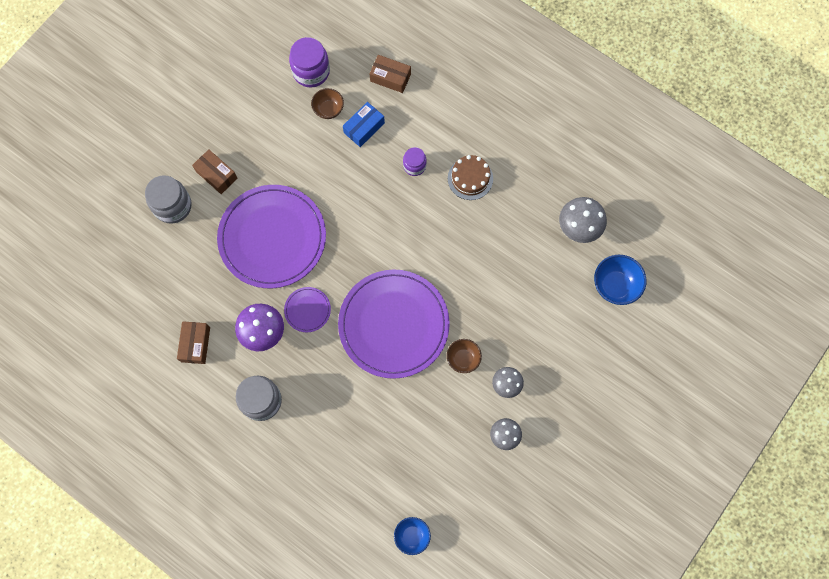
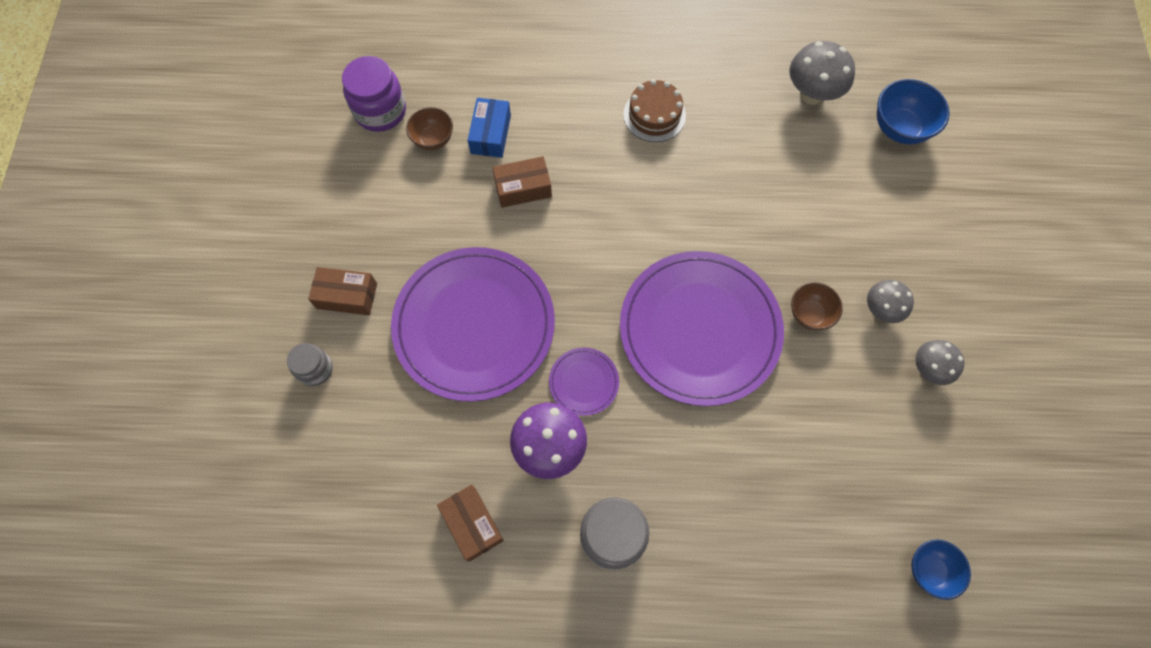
camera: 35 degrees left, 5 degrees down
(173, 206) = (315, 369): grey jar -> grey jar, size x0.60
(390, 77) = (480, 65): brown box -> brown box (523, 188)
(414, 166) = (581, 139): purple jar -> none

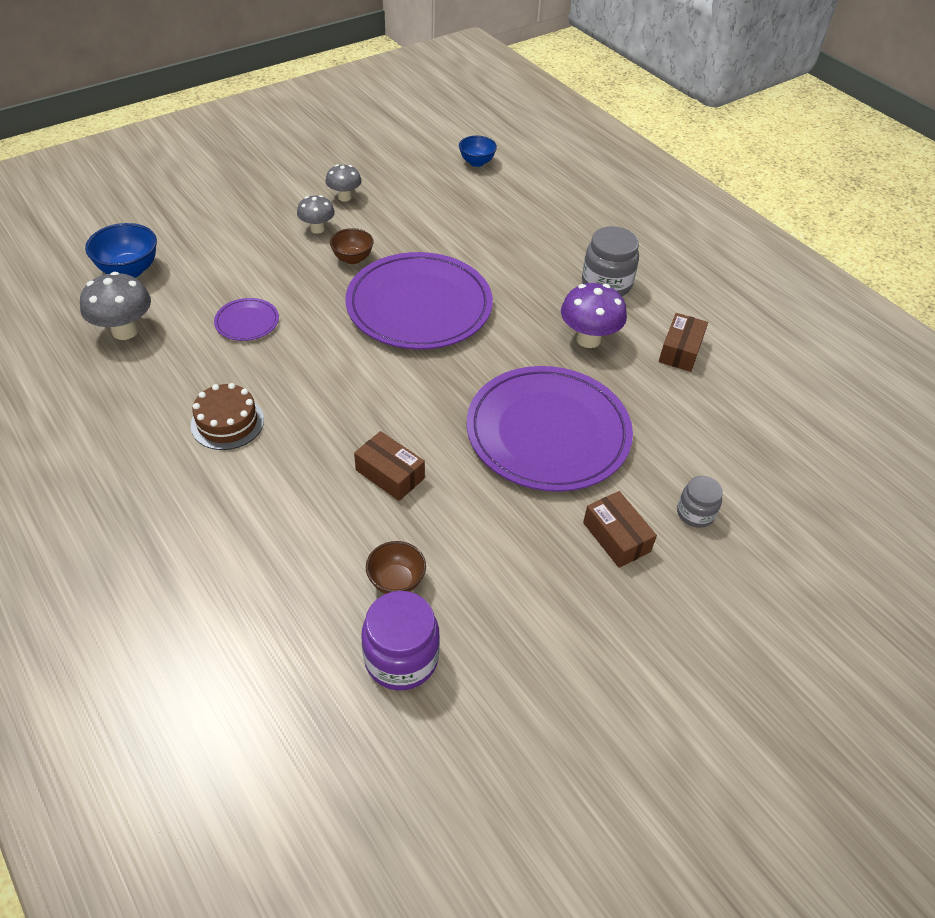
camera: 130 degrees left, 20 degrees down
(490, 134) = (349, 535): blue box -> none
(583, 382) = (523, 345): purple plate -> purple plate (247, 322)

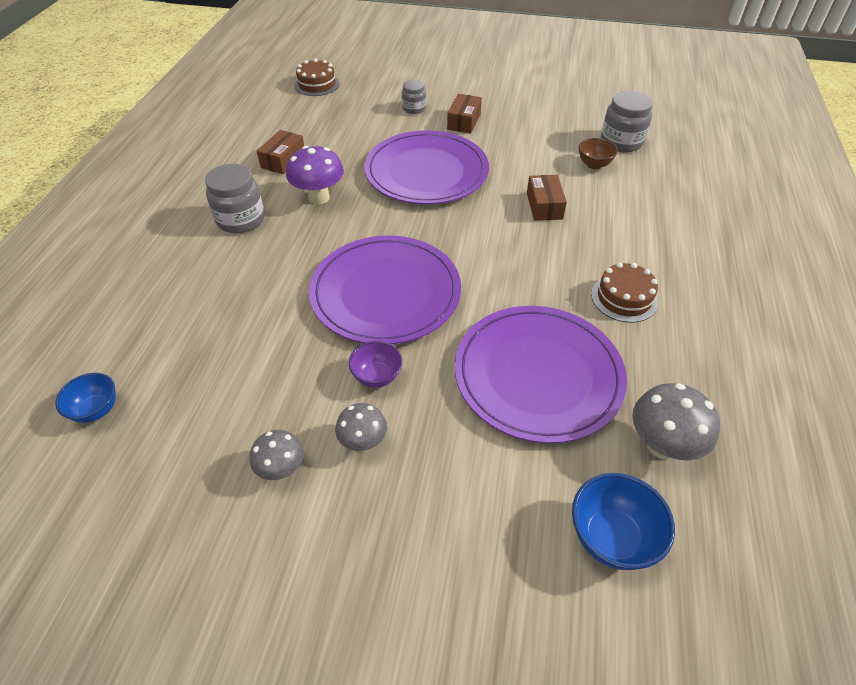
camera: 130 degrees left, 0 degrees up
(247, 322) = (538, 375): purple plate -> purple plate, size x2.37
(352, 259) = (377, 377): brown bowl -> purple bowl
(401, 658) = (621, 142): purple jar -> grey jar
(680, 351) = (283, 160): brown box -> brown box turned 45 degrees counterclockwise
(844, 465) = (317, 84): none -> brown cake

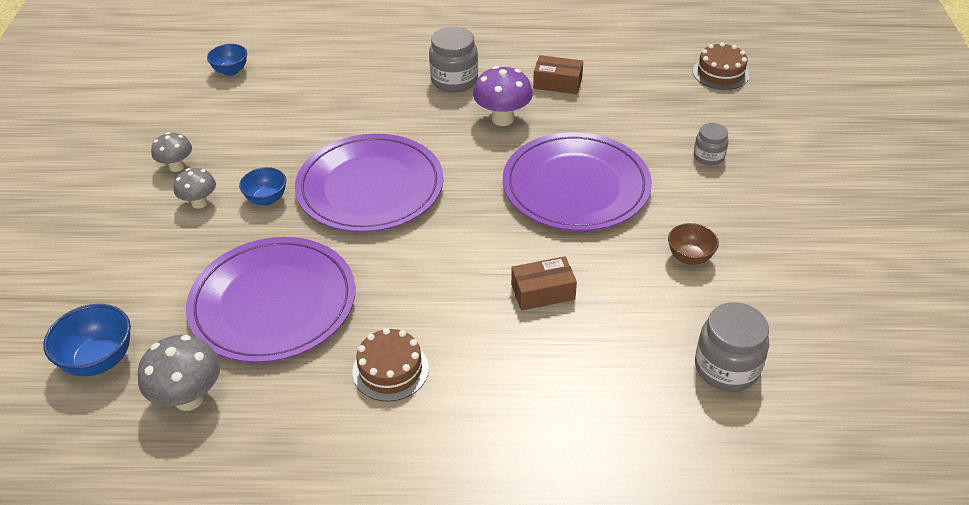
camera: 80 degrees right, 5 degrees down
(377, 377) = (266, 199): purple bowl -> blue bowl
(464, 121) = (700, 203): brown box -> none
(594, 165) = (653, 338): brown bowl -> brown bowl (689, 257)

